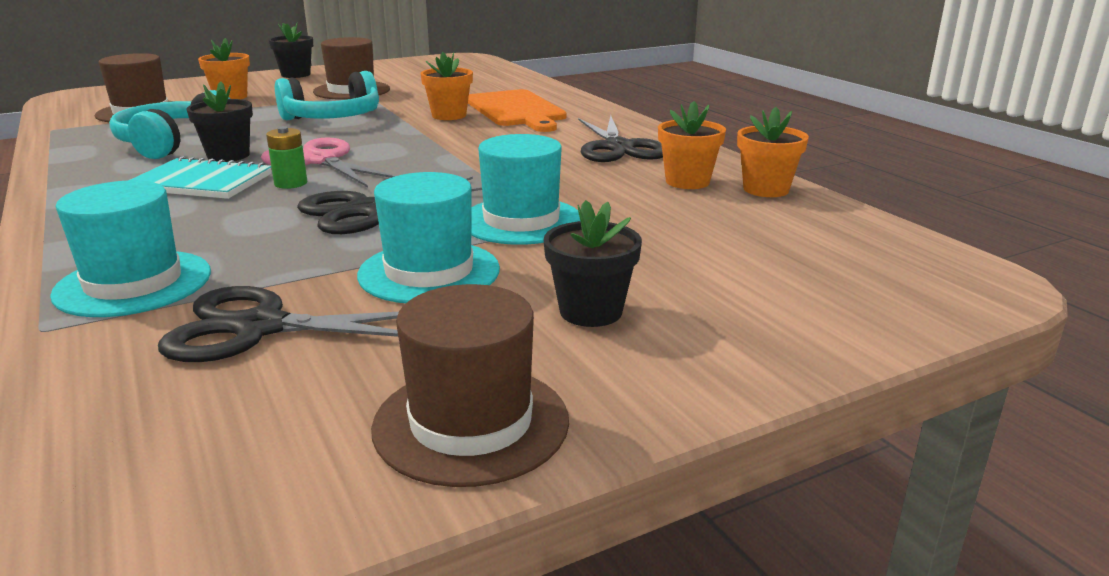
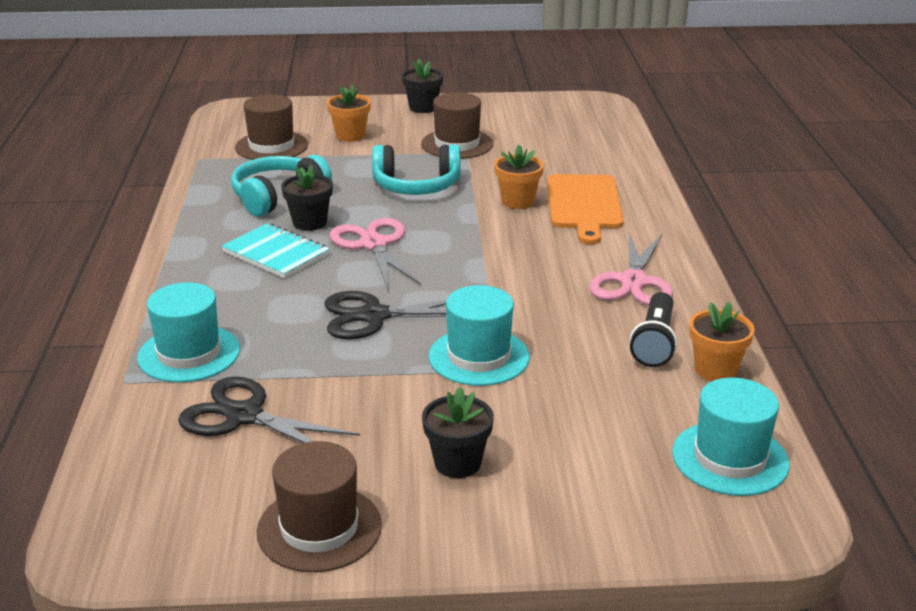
camera: 25 degrees right, 5 degrees up
(291, 183) = (337, 269): green battery -> none
(429, 272) = (376, 394): turquoise hat -> turquoise hat (730, 458)
(618, 147) = (633, 282): black scissors -> pink scissors
(687, 182) = (654, 343): orange flower pot -> black flashlight

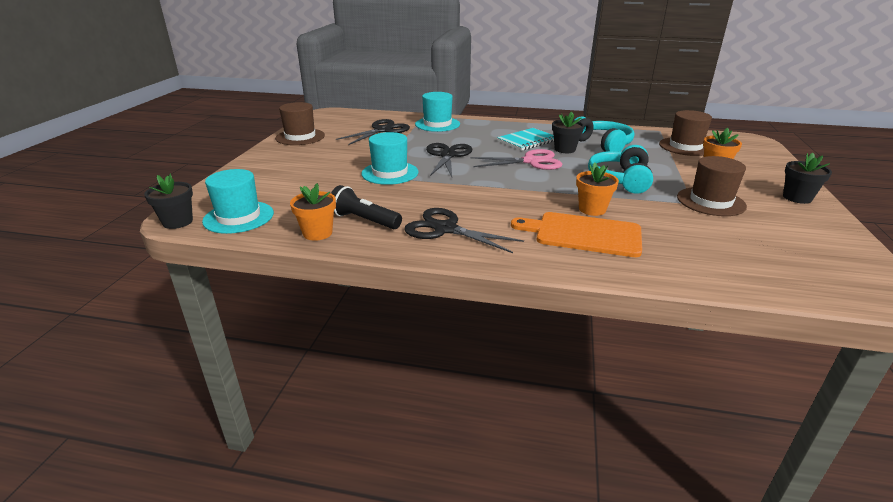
camera: 105 degrees right, 0 degrees up
(457, 463) = (311, 160): black flower pot -> black flower pot (178, 222)
(633, 282) = (445, 229): pink scissors -> black scissors

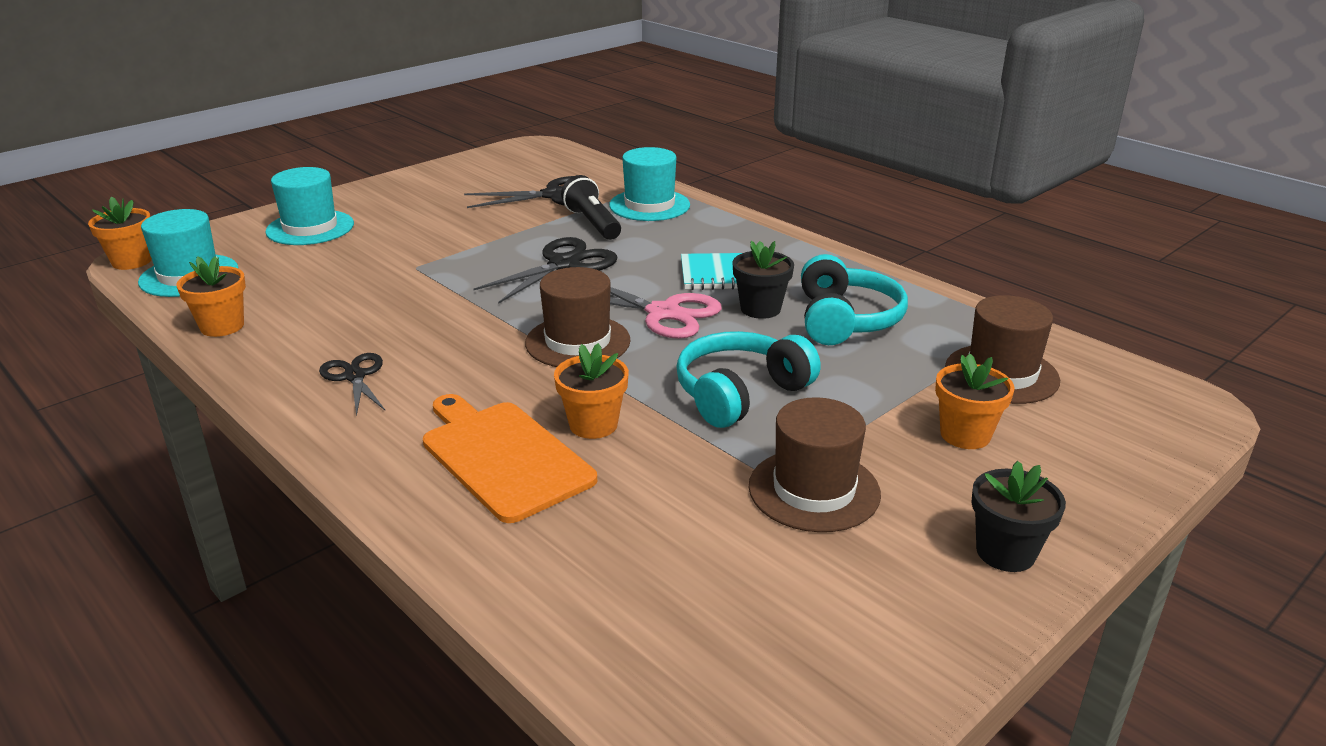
camera: 35 degrees right, 0 degrees up
(178, 222) = (132, 261): black flower pot -> orange flower pot
(300, 137) = (436, 178): brown hat -> brown hat (578, 342)
(364, 220) = (293, 328): black flashlight -> black flashlight (592, 223)
(390, 173) = (441, 269): turquoise hat -> turquoise hat (310, 228)
(445, 229) = (355, 376): black scissors -> black scissors, size x0.63

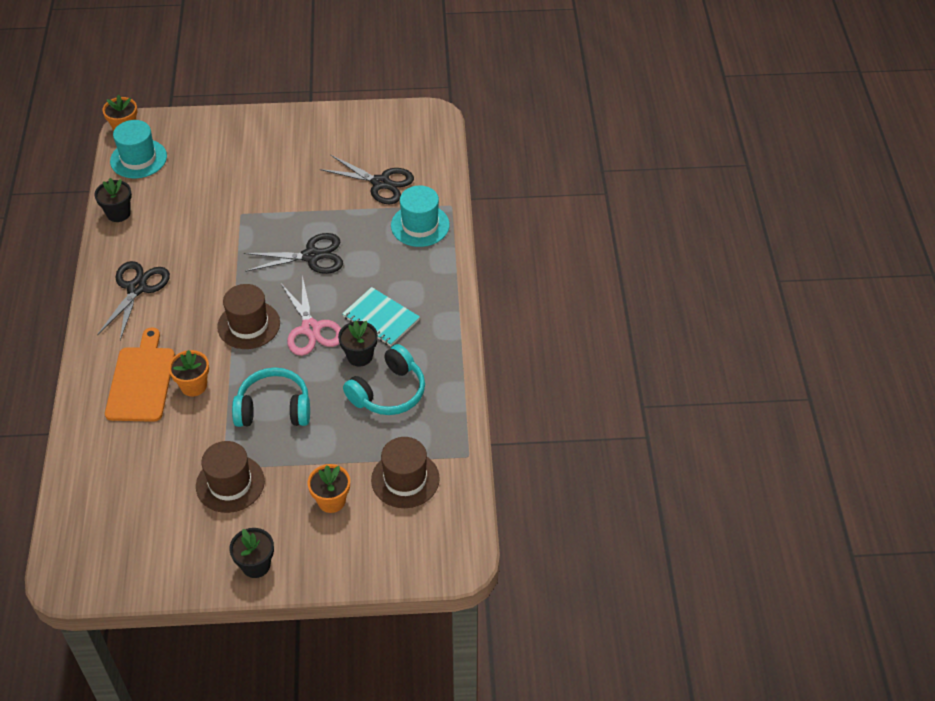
camera: 40 degrees right, 20 degrees up
(222, 326) = (118, 213): orange flower pot -> black flower pot
(310, 228) = (227, 143): turquoise hat -> none
(355, 376) = (137, 288): black scissors -> black scissors, size x1.60
(592, 223) = (368, 225): black flashlight -> none

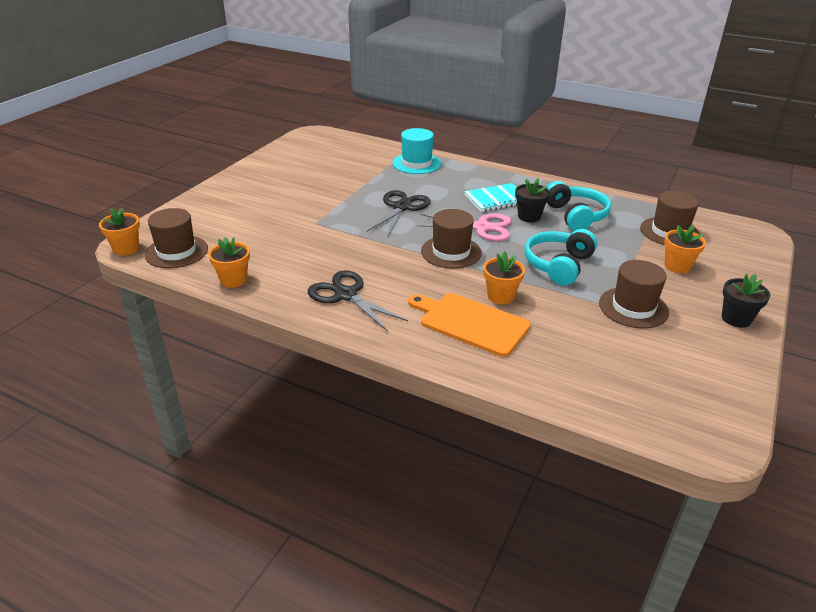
camera: 60 degrees left, 15 degrees down
(118, 213) = (233, 280): black flower pot -> orange flower pot
(138, 159) = (176, 252): turquoise hat -> brown hat
(380, 183) = (356, 165): black scissors -> none

